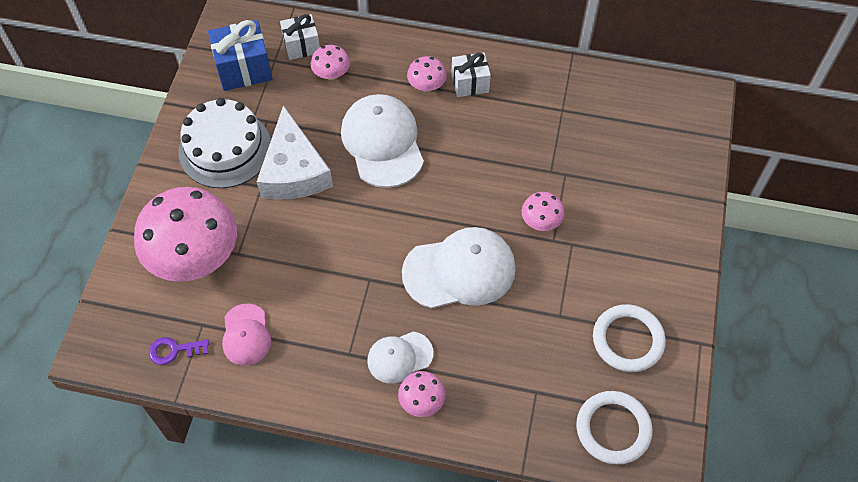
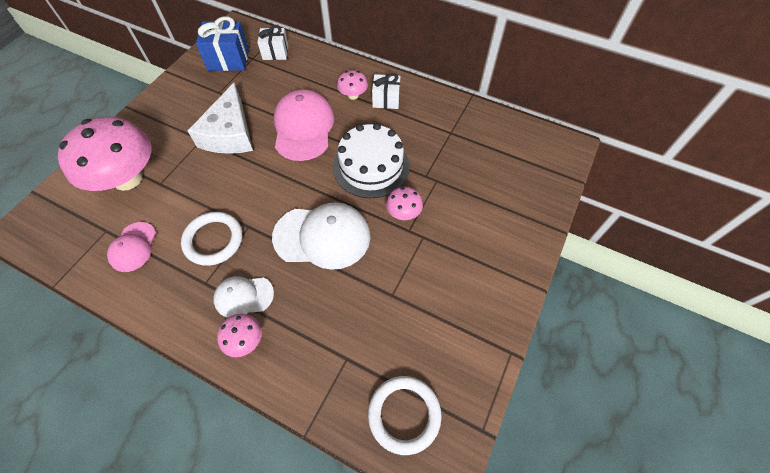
camera: 15 degrees right, 0 degrees up
(174, 350) = (74, 245): purple key -> none
(225, 149) = (188, 108): white cake -> white cake (371, 166)
(331, 74) = (287, 74): pink mushroom -> none
(382, 142) = (303, 127): white cap -> pink cap
(628, 340) = (445, 332): white ring -> white ring (213, 240)

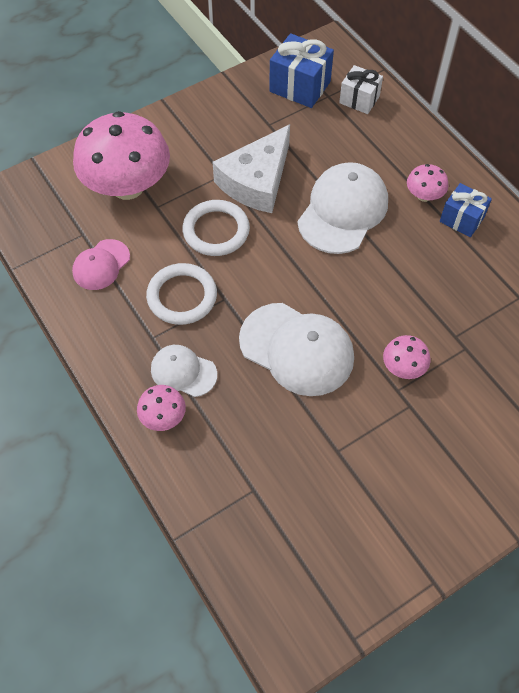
camera: 30 degrees right, 0 degrees up
(303, 127) = (343, 211): pink cap -> white cap
(371, 166) = (396, 294): white cake -> none
(386, 100) = (462, 219): white gift -> blue gift
(404, 414) = (281, 577): white ring -> white ring (216, 231)

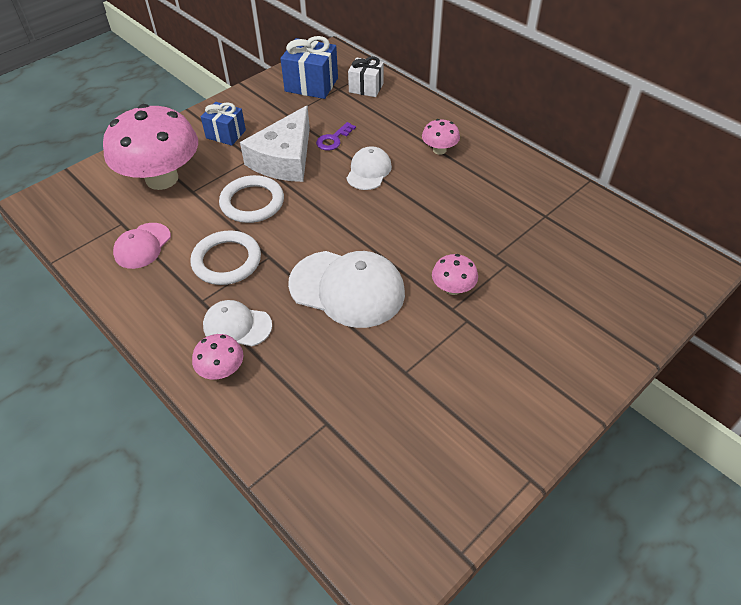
camera: 10 degrees left, 10 degrees down
(312, 164) = (333, 139): none -> purple key
(343, 211) = (369, 171): white cap -> white cap, size x0.56
(462, 219) = (477, 163): blue gift -> blue gift (226, 134)

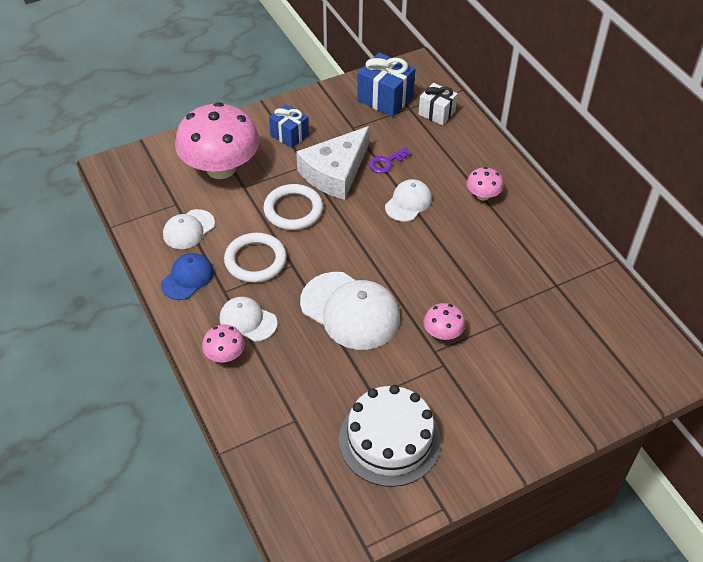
camera: 15 degrees right, 0 degrees up
(142, 246) = (188, 229): pink cap -> white cap
(154, 296) = (187, 278): none -> blue cap
(440, 417) = (389, 440): none -> white cake

